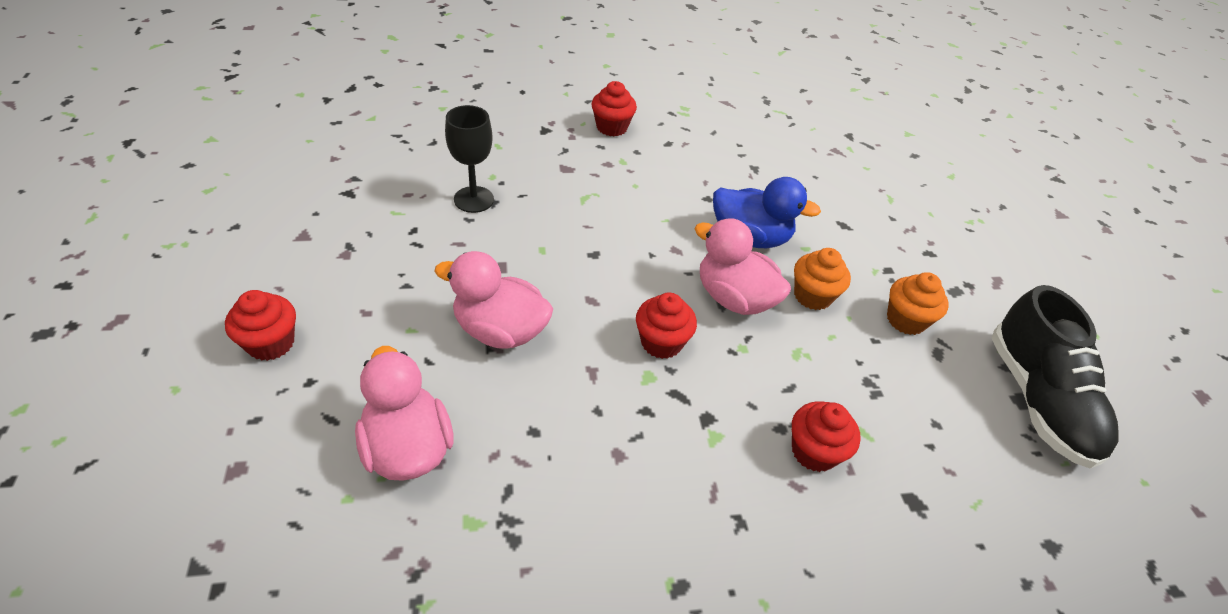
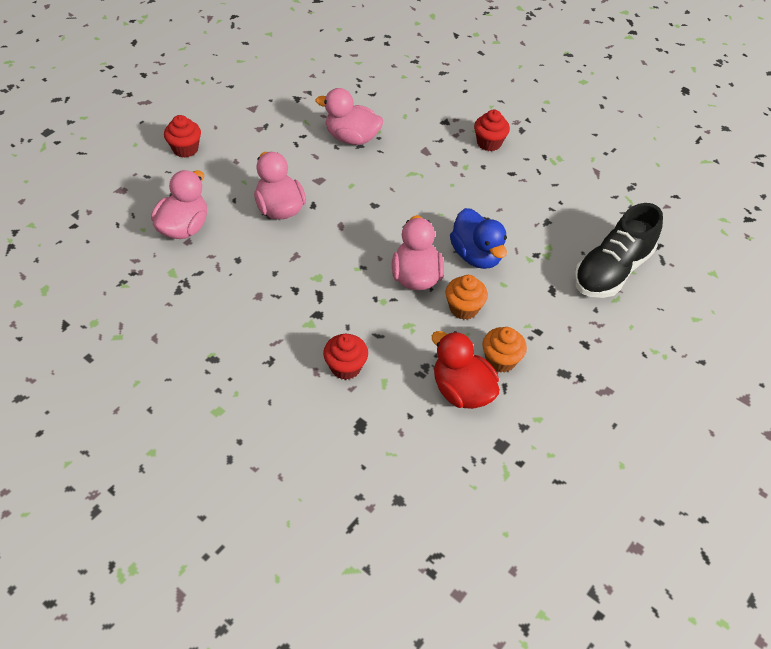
camera: 50 degrees right, 5 degrees up
(474, 199) = (352, 138): black goblet -> pink duck
(661, 342) = (345, 268): red cupcake -> none
(925, 377) = (461, 390): none -> red duck
(1038, 400) = (512, 454): black shoe -> black shoe (612, 270)

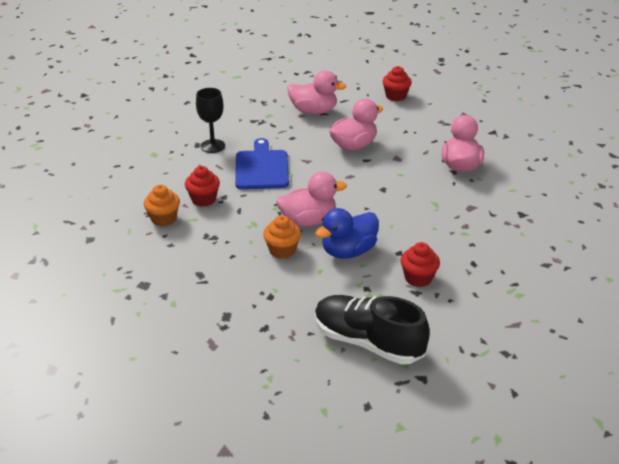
camera: 80 degrees right, 15 degrees down
(224, 342) = (213, 146): none -> black goblet
(295, 300) = (261, 168): none -> blue cutting board
(461, 390) = (194, 258): red duck -> none
(489, 143) = (509, 244): red cupcake -> red cupcake (418, 278)
(500, 360) = (231, 277): orange cupcake -> orange cupcake (163, 219)

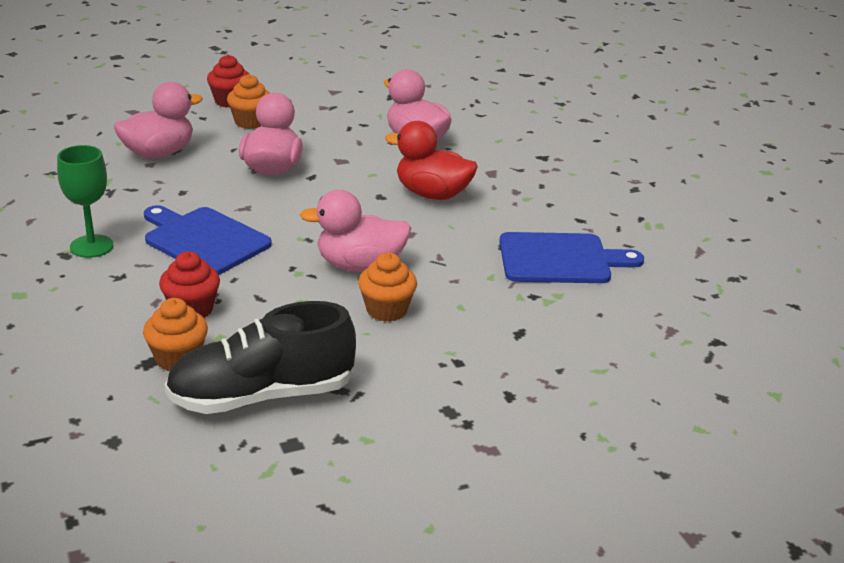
camera: 50 degrees left, 5 degrees down
(213, 146) = (91, 246): black goblet -> green goblet
(308, 221) = (360, 266): pink duck -> pink duck turned 120 degrees counterclockwise
(348, 251) = (454, 272): blue duck -> none
(368, 342) = (623, 342): black shoe -> black shoe (262, 396)
(386, 113) = (250, 122): none -> orange cupcake
(413, 202) = (432, 194): none -> red duck
(418, 278) = (560, 259): red cupcake -> blue cutting board

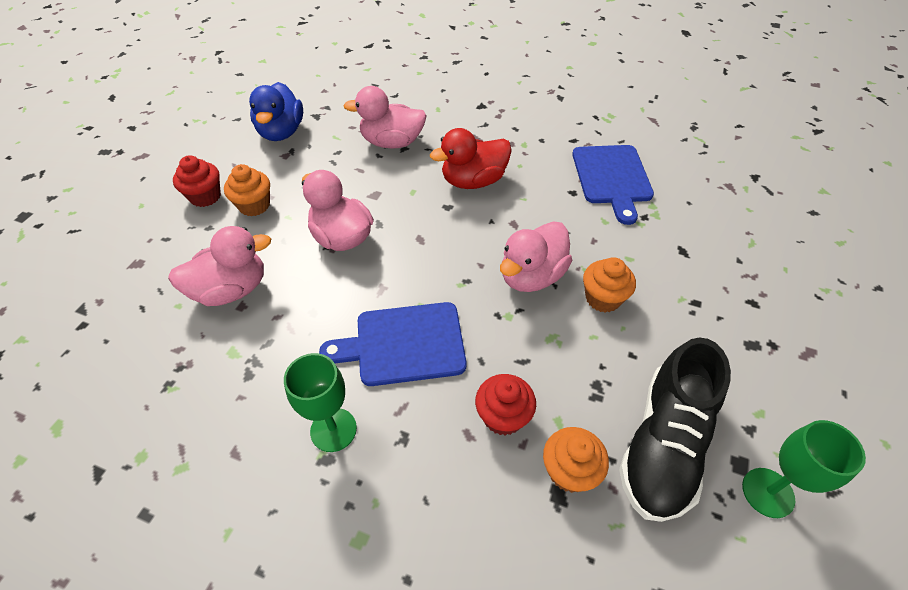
camera: 45 degrees left, 20 degrees up
(158, 153) = (231, 290): pink duck -> pink duck turned 60 degrees clockwise
(279, 468) = (768, 492): none -> green goblet
(346, 93) = (281, 132): none -> blue duck
(560, 259) = (612, 178): blue cutting board -> blue cutting board turned 135 degrees clockwise

